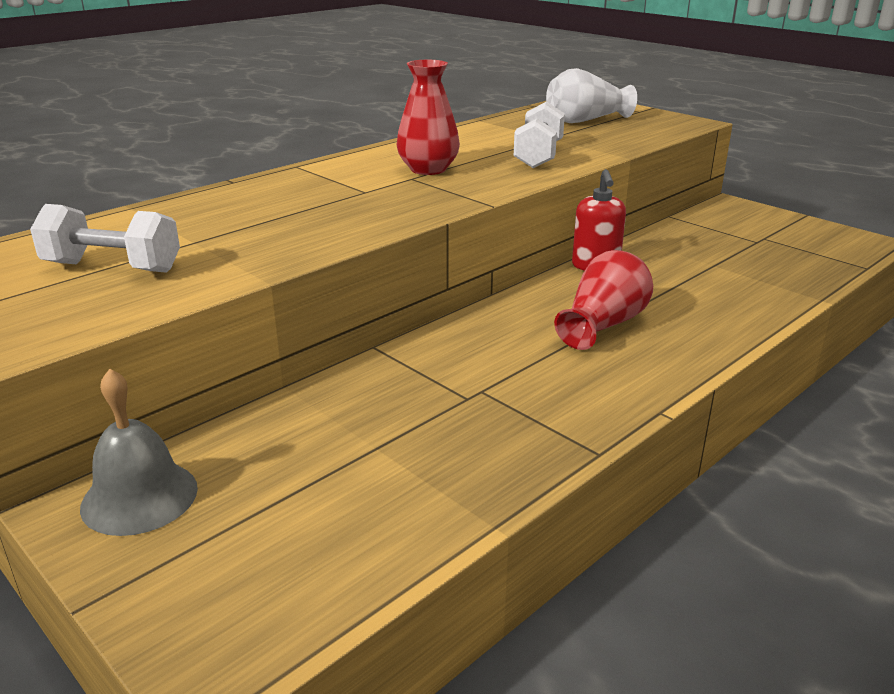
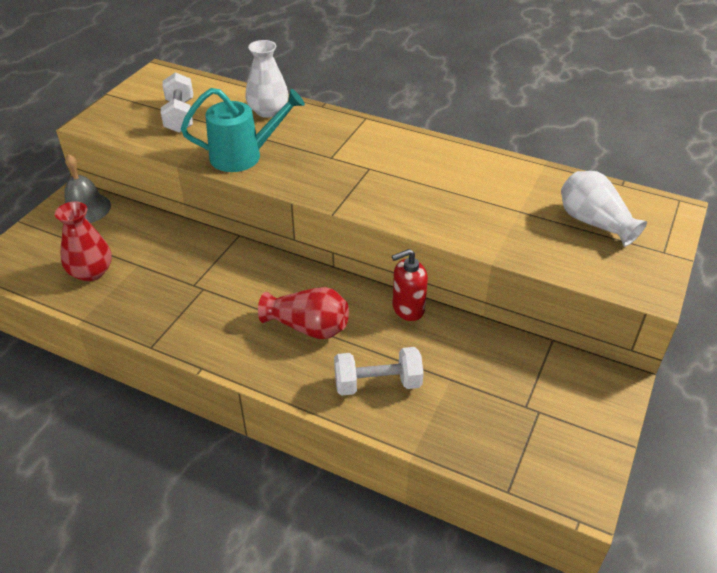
camera: 70 degrees right, 15 degrees up
(198, 209) = (268, 111): none -> white vase
(301, 235) = (244, 156): none -> turquoise watering can
(428, 169) = (392, 170): red vase -> red vase (91, 272)
(538, 156) = (461, 214): white dumbbell -> white dumbbell (377, 384)

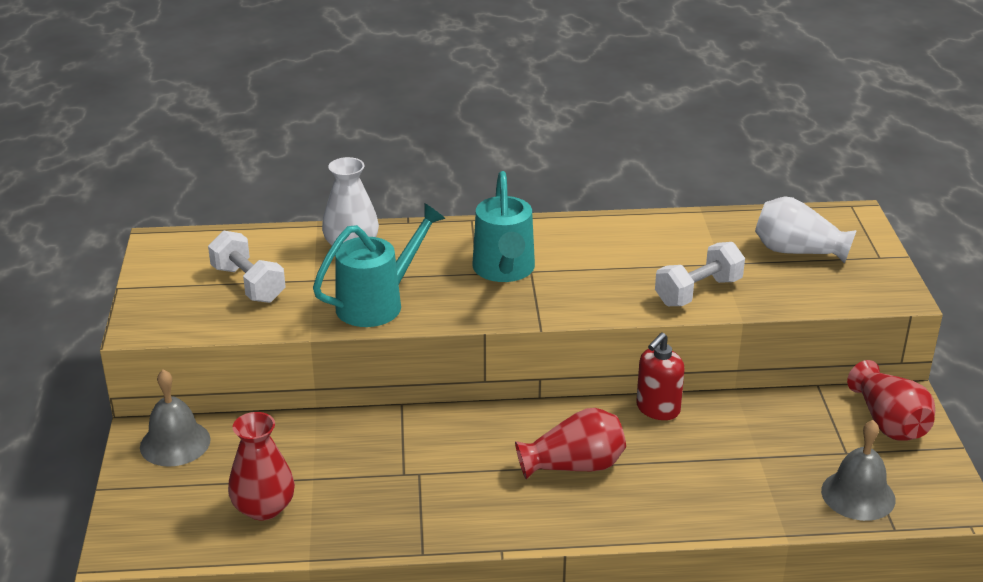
camera: 30 degrees left, 10 degrees down
(350, 162) = (504, 271): none -> turquoise watering can
(377, 384) = (695, 489): white dumbbell -> white dumbbell (698, 292)
(503, 447) = (858, 495): none -> grey bell
(586, 396) = (889, 422): none -> red vase

